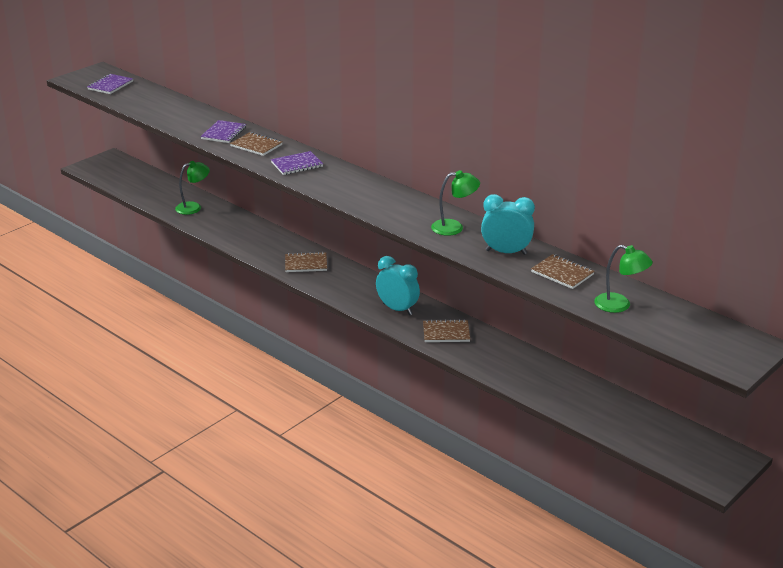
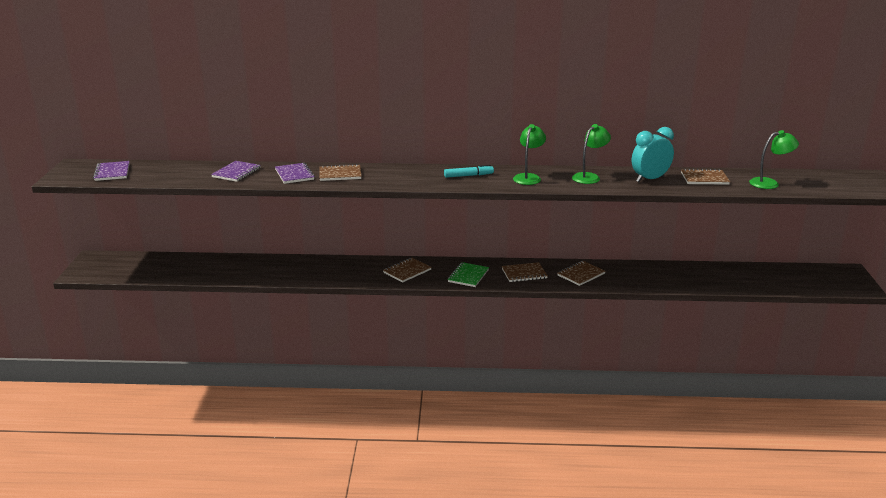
camera: 40 degrees left, 5 degrees down
(194, 207) = (243, 267): green lamp -> green lamp (528, 177)
(297, 165) = (399, 176): purple notebook -> purple notebook (236, 172)
(347, 290) = (468, 276): none -> green notebook
(352, 185) = (468, 176): none -> turquoise marker
(397, 309) = (524, 274): turquoise clock -> brown notebook

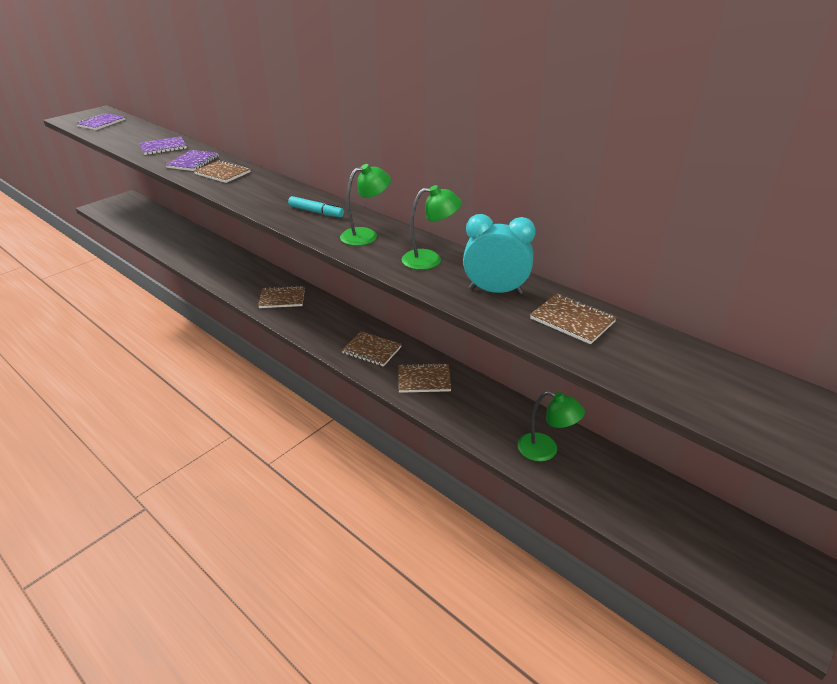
camera: 40 degrees right, 10 degrees up
(468, 276) = (320, 328): green notebook -> none
(770, 183) = (663, 370): green lamp -> green lamp (545, 450)

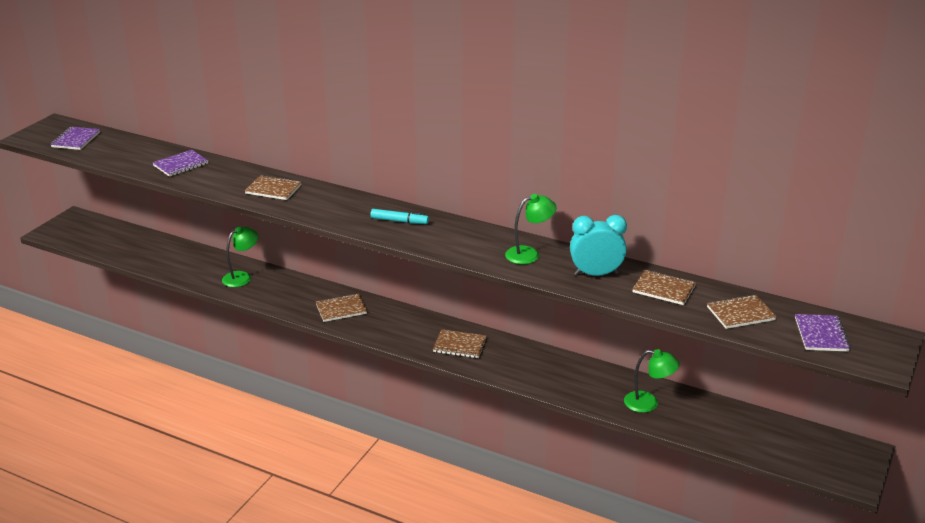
camera: 15 degrees left, 5 degrees down
(193, 162) = (230, 180): purple notebook -> purple notebook (821, 334)
(366, 235) = (460, 238): green lamp -> green lamp (242, 277)
(424, 380) = (521, 364): brown notebook -> brown notebook (740, 313)

